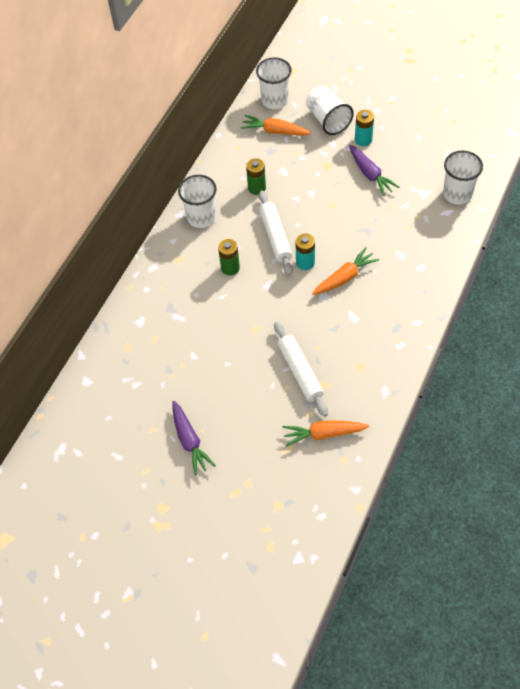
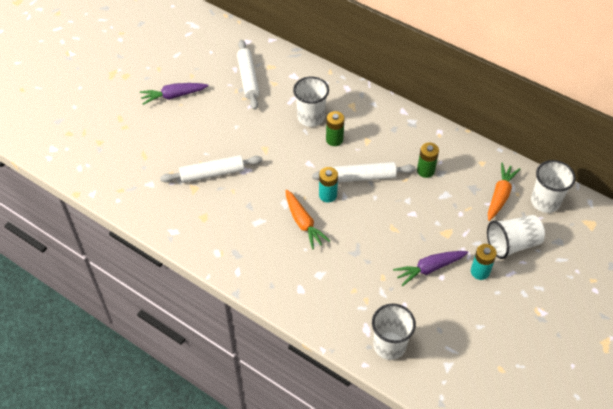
camera: 95 degrees right, 5 degrees down
(150, 366) = (248, 78): none -> white rolling pin
(201, 217) = (396, 126): white cup -> white cup (311, 117)
(323, 434) = (148, 180): orange carrot -> none

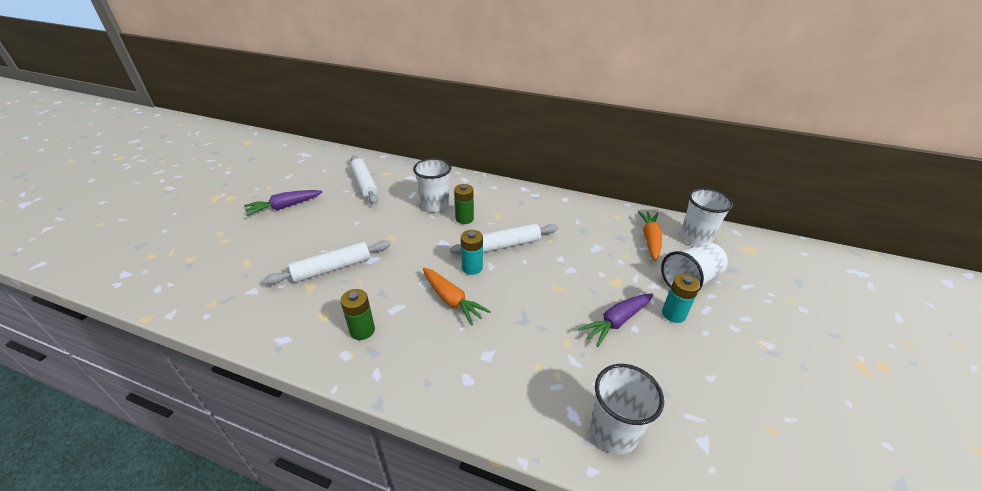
camera: 15 degrees left, 15 degrees down
(425, 171) = (566, 230): green battery -> green battery (362, 330)

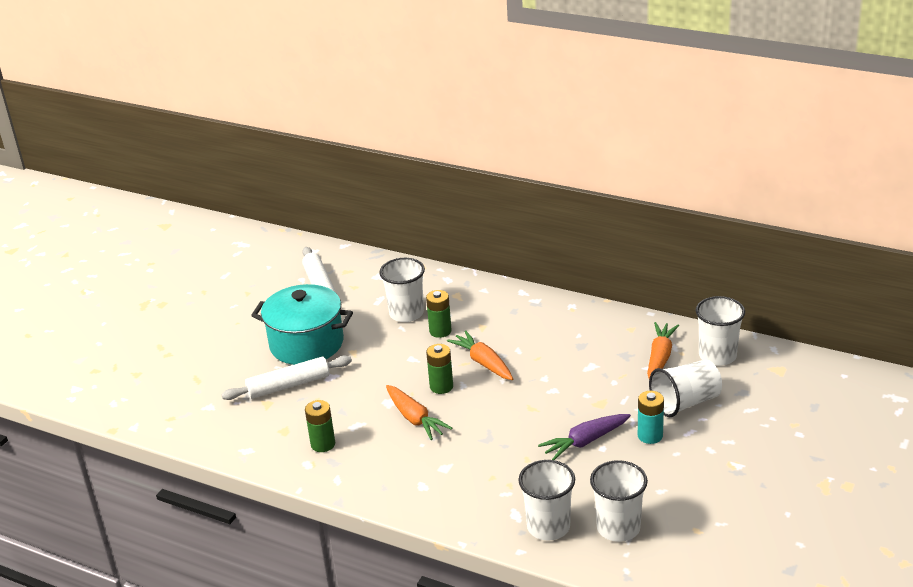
camera: 10 degrees right, 5 degrees down
(284, 207) = (227, 315): purple carrot -> none
(351, 230) = (306, 344): none -> turquoise pot
(472, 267) = (441, 386): turquoise battery -> green battery
(505, 245) = (483, 363): white rolling pin -> orange carrot
(688, 430) = (618, 528): none -> white cup

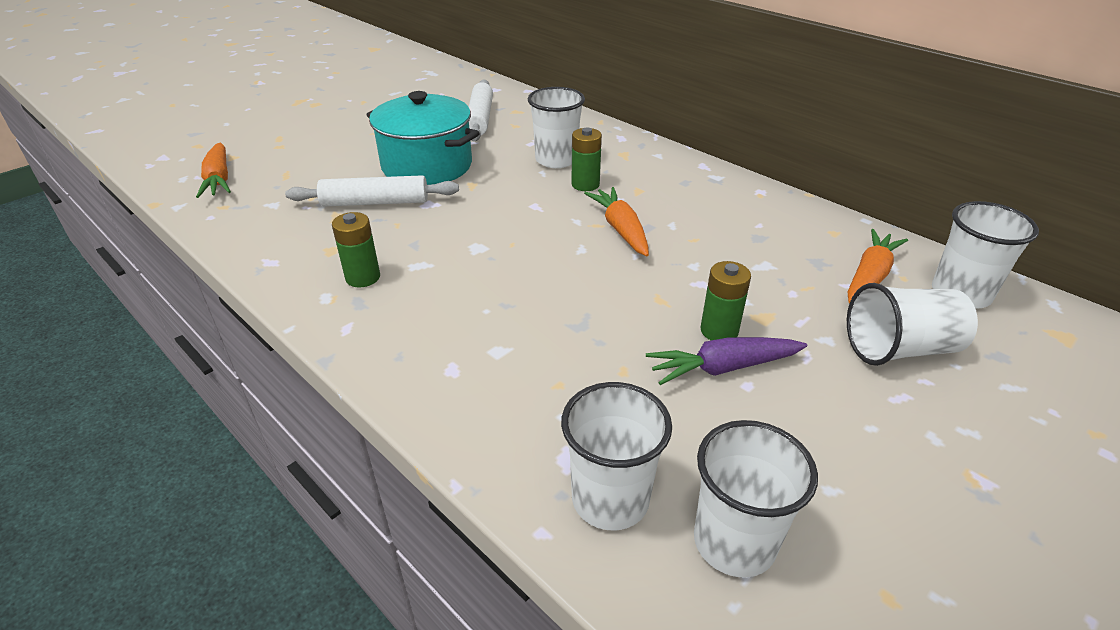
camera: 15 degrees right, 5 degrees up
(415, 418) = (497, 275): orange carrot -> orange carrot (219, 179)
(441, 386) = (553, 244): green battery -> green battery (719, 331)
(650, 436) = (831, 386): turquoise battery -> none

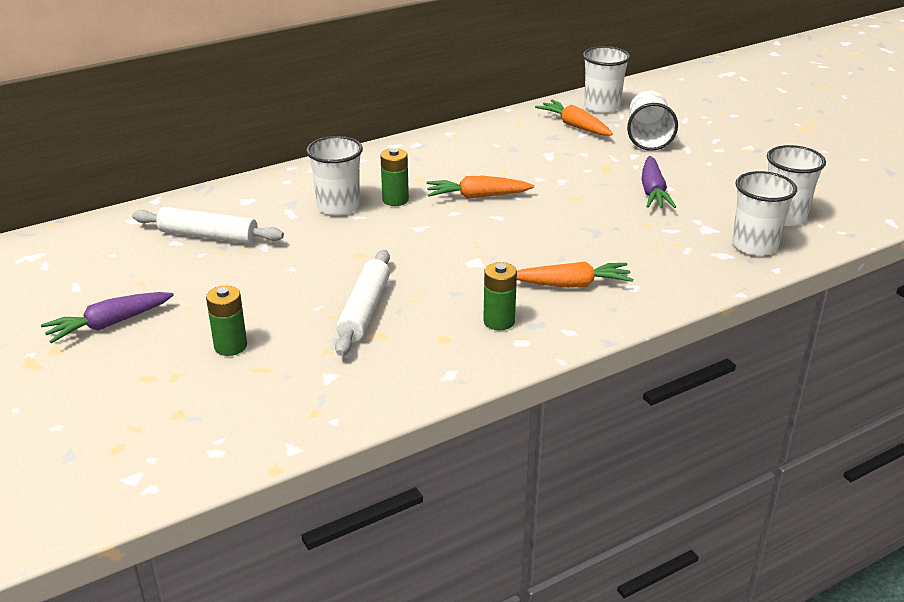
camera: 75 degrees left, 5 degrees down
(219, 179) = (240, 420): orange carrot -> orange carrot (572, 285)
(346, 112) = (109, 324): none -> purple carrot
(427, 166) = (303, 276): turquoise pot -> none
(719, 331) = (616, 185): green battery -> green battery (230, 346)

